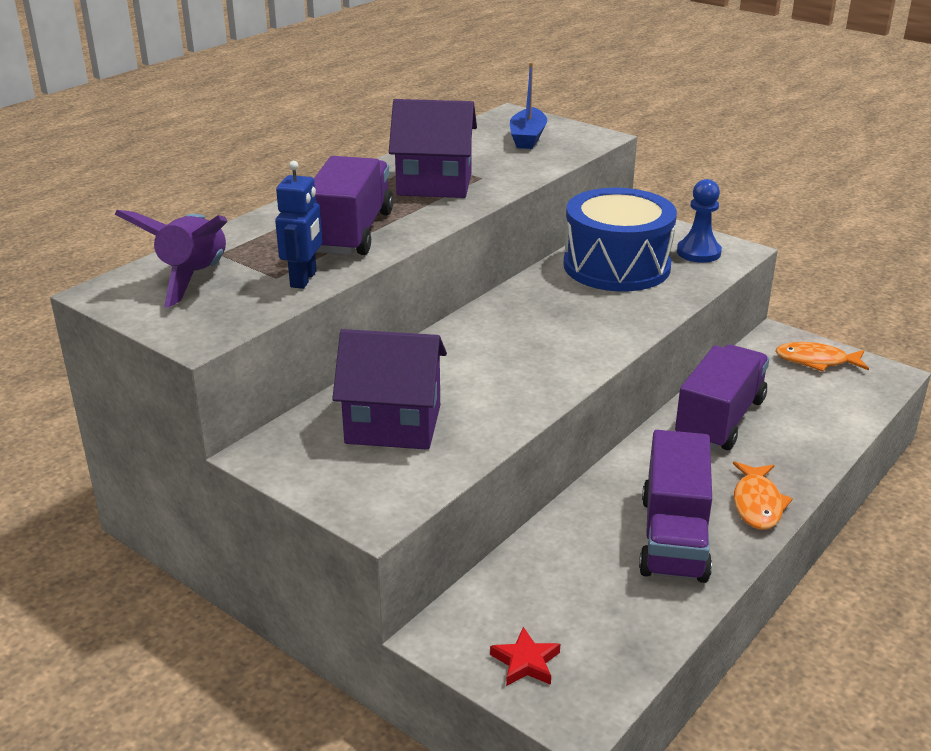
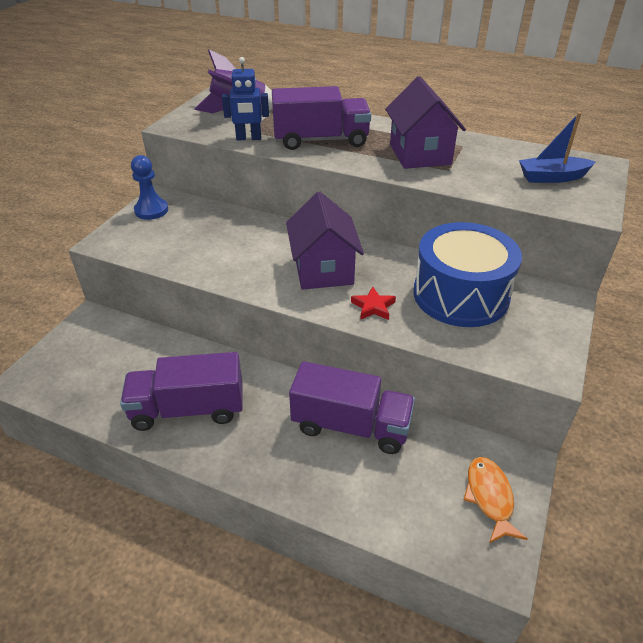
camera: 75 degrees right, 10 degrees up
(393, 424) = (193, 231): purple house -> purple house (323, 270)
(525, 662) = (67, 354): red star -> red star (373, 307)
(698, 252) = (525, 342): blue pawn -> blue pawn (151, 210)
(757, 504) = (237, 457): orange fish -> none

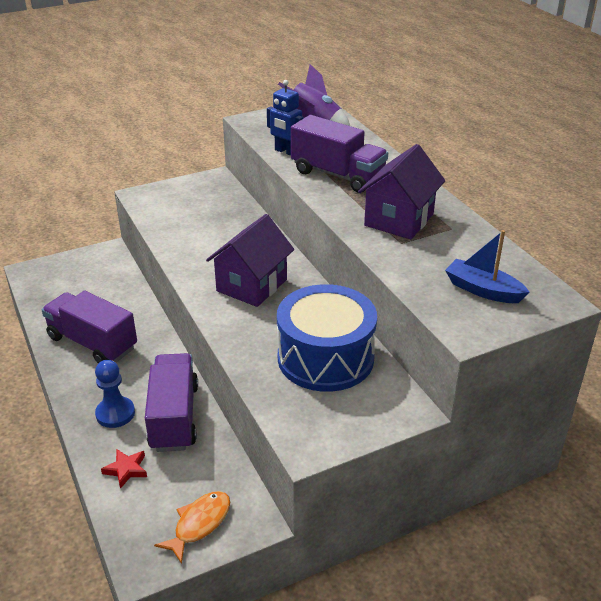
camera: 40 degrees right, 5 degrees down
(151, 210) = (198, 185): blue pawn -> blue pawn (115, 413)
(351, 426) = (174, 417): purple truck -> purple truck turned 150 degrees counterclockwise
(373, 307) = (247, 330): red star -> red star (126, 469)

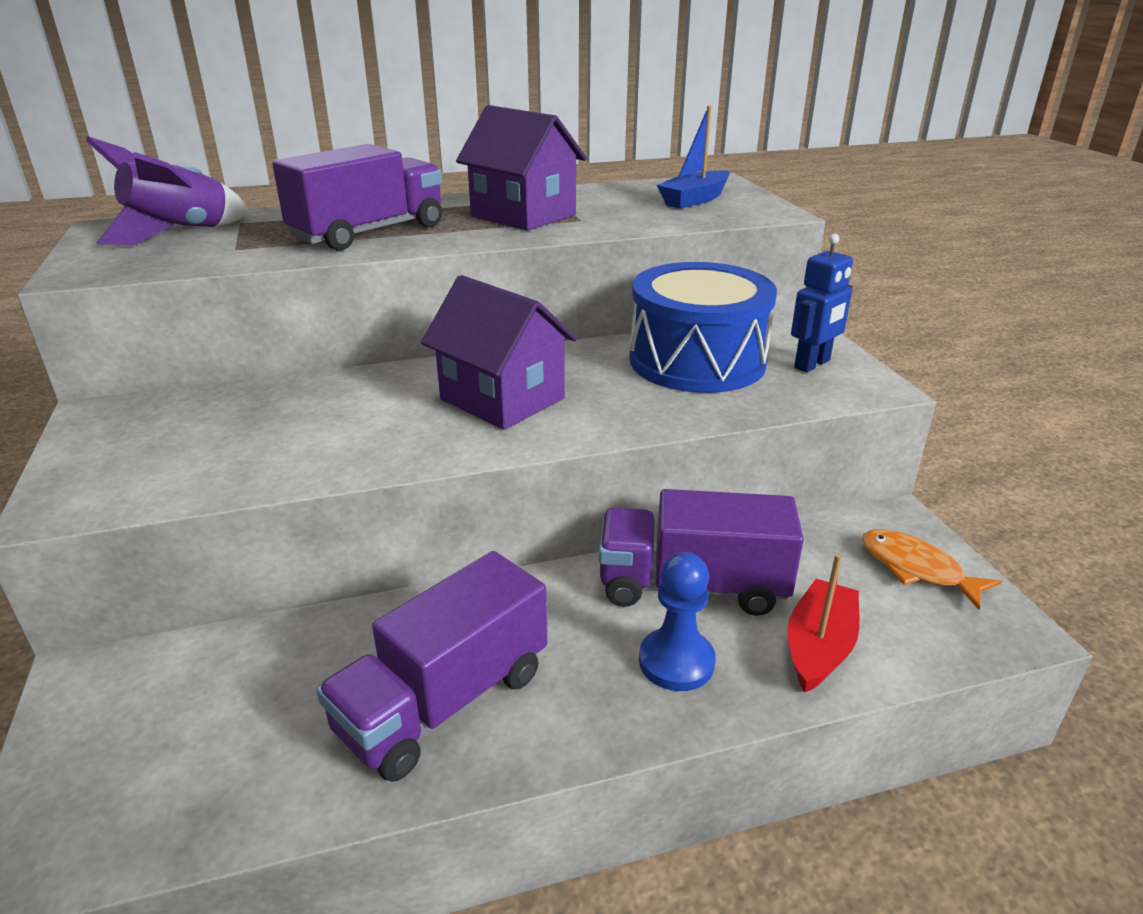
camera: 80 degrees left, 5 degrees down
(126, 469) = (819, 647): red star -> red boat
(286, 152) = (249, 255): blue robot -> blue robot (812, 364)

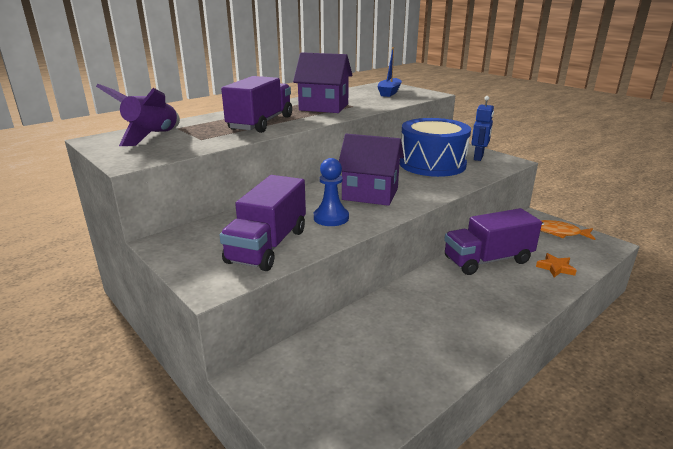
camera: 25 degrees left, 5 degrees down
(444, 701) = (439, 331): purple truck -> purple truck (268, 246)
(676, 662) = (512, 288): blue pawn -> blue pawn (331, 218)
(819, 647) = (555, 268): red boat -> orange star

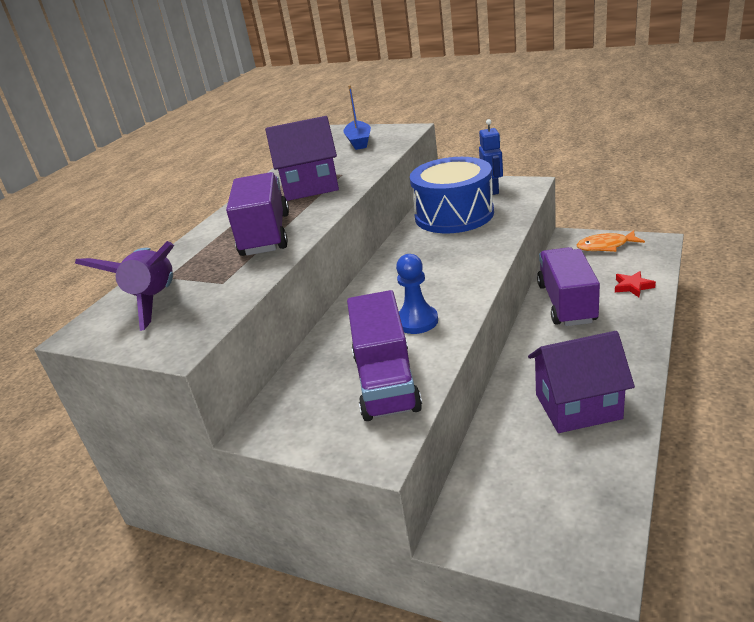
camera: 20 degrees left, 5 degrees up
(370, 194) = (427, 276): purple house -> purple house (577, 406)
(487, 260) = (566, 303): purple truck -> purple truck turned 135 degrees clockwise
(555, 268) = (632, 286): orange star -> red star

